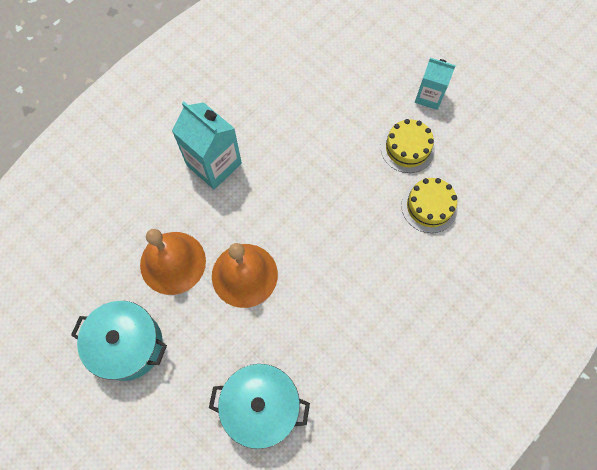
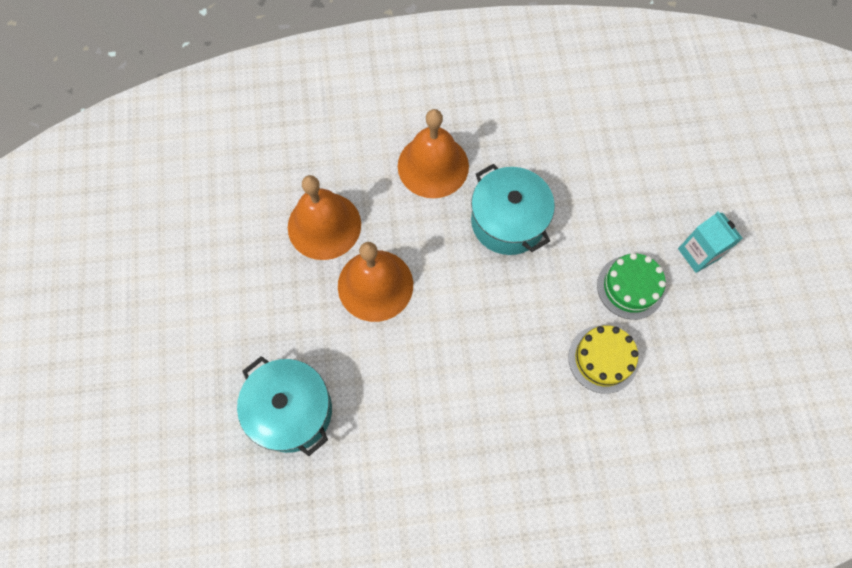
camera: 40 degrees right, 0 degrees up
(128, 345) = (230, 266): turquoise pot -> turquoise pot (508, 221)
(214, 164) = (433, 166): turquoise carton -> orange bell
(407, 148) = (630, 287): yellow cake -> green cake

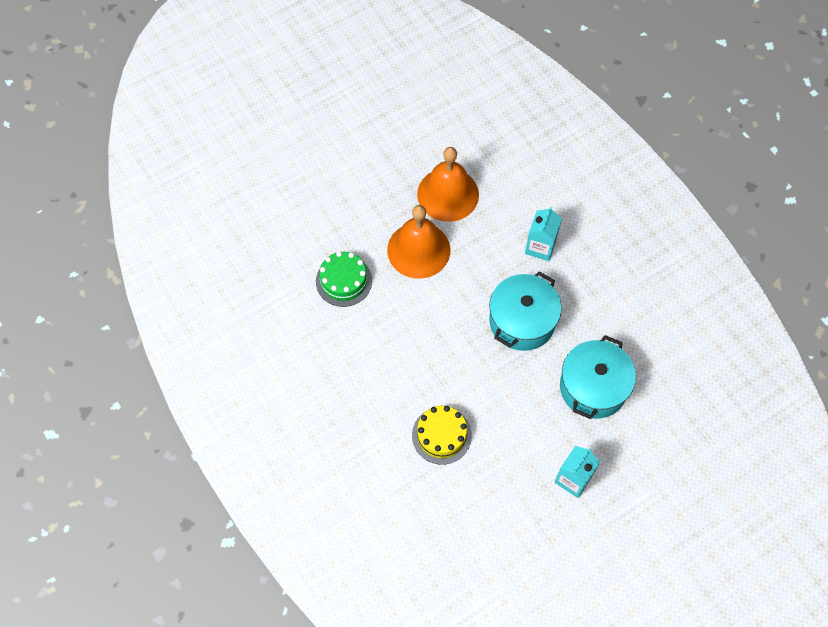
camera: 65 degrees right, 5 degrees down
(291, 411) = (297, 238): turquoise pot -> turquoise pot (593, 387)
(433, 166) = (540, 247): orange bell -> turquoise carton
(630, 287) = (514, 435): green cake -> green cake (344, 281)

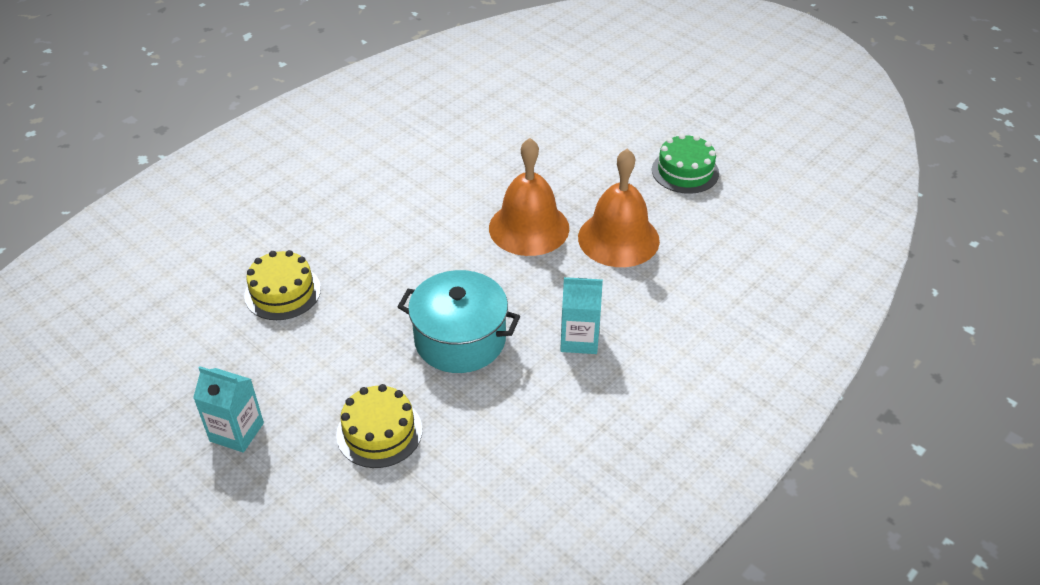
camera: 75 degrees right, 20 degrees down
(344, 281) = (465, 177): green cake -> green cake (685, 171)
(593, 387) = (379, 432): turquoise pot -> yellow cake

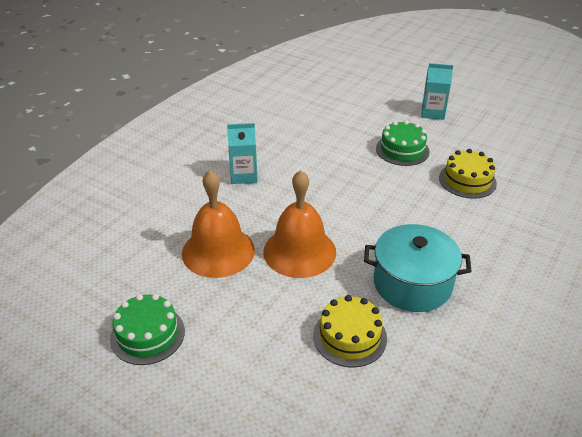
camera: 170 degrees right, 5 degrees down
(336, 356) = (402, 150): none -> green cake
(379, 432) = (353, 120): yellow cake -> yellow cake (350, 336)
(460, 339) = (326, 167): turquoise pot -> turquoise pot (412, 283)

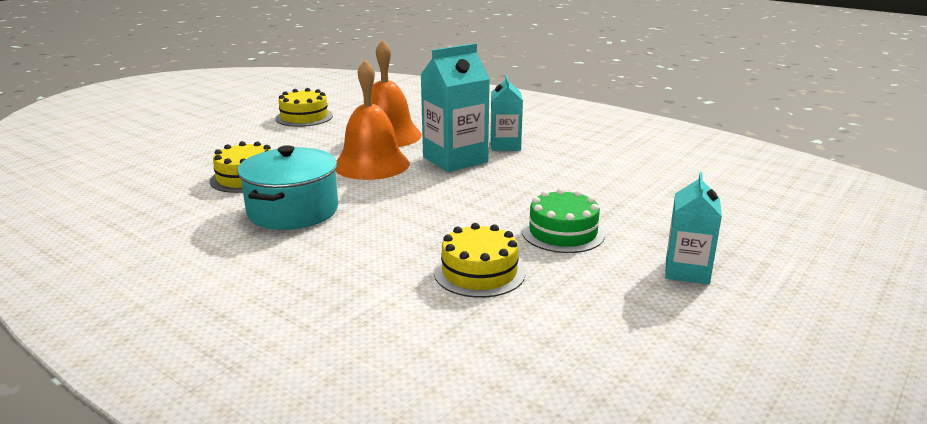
camera: 95 degrees right, 15 degrees down
(147, 334) = (304, 117): green cake -> yellow cake
(281, 201) = (455, 159): none -> turquoise carton

